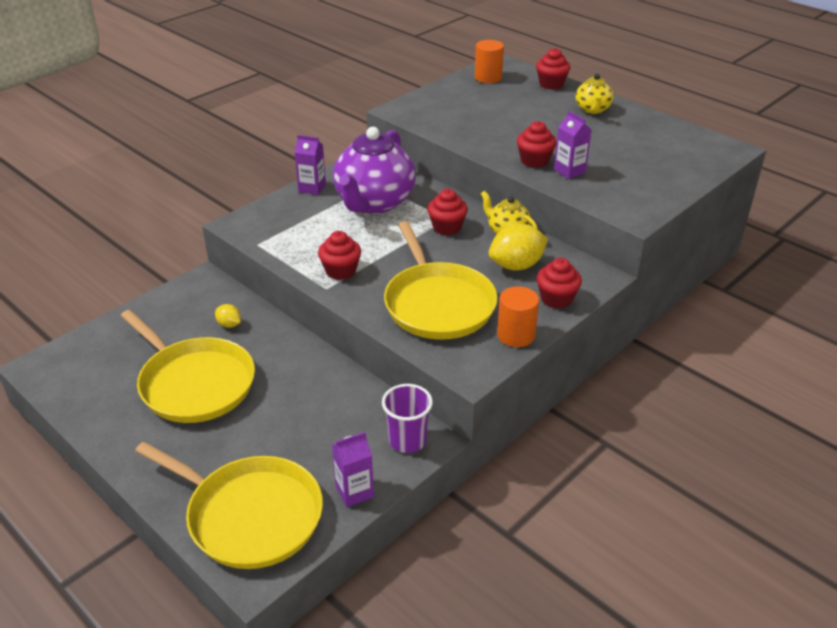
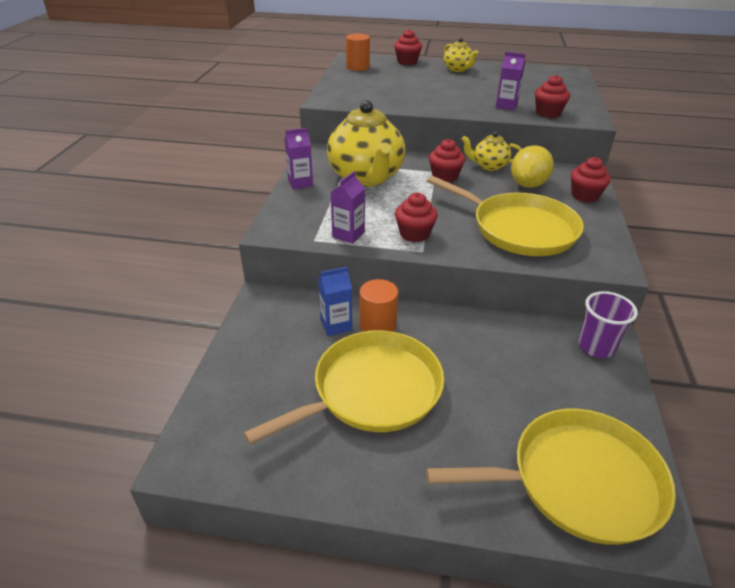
camera: 35 degrees left, 0 degrees up
(194, 383) = (371, 391): yellow pan -> yellow pan turned 45 degrees counterclockwise
(229, 324) = (336, 325): yellow lemon -> blue carton
(354, 492) = (620, 408): purple carton -> purple carton (348, 234)
(374, 202) = (366, 177): purple teapot -> yellow teapot
(516, 335) = (599, 228): orange cylinder -> orange cylinder (377, 326)
(534, 161) = (474, 106): red cupcake -> red cupcake (548, 113)

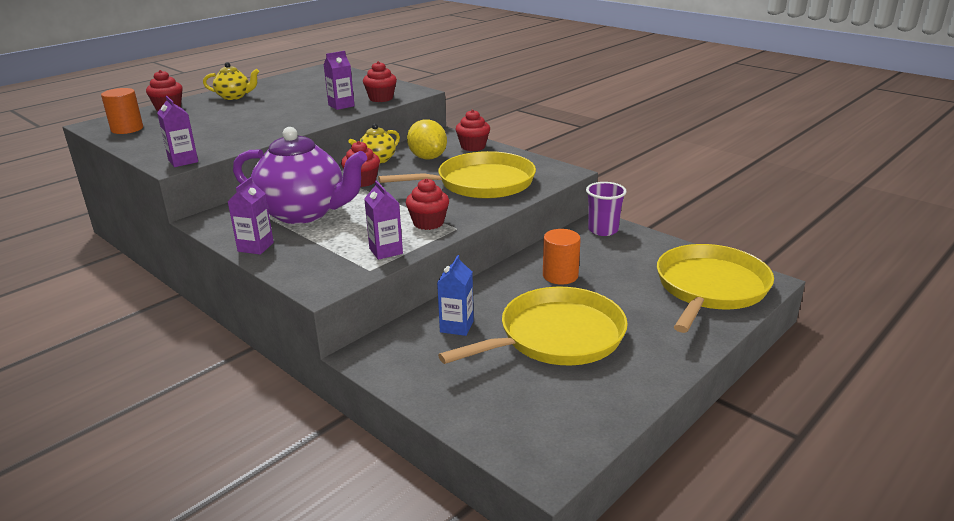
camera: 55 degrees left, 10 degrees down
(333, 101) = (183, 161): none -> purple carton
(366, 177) = (304, 213): yellow teapot -> purple teapot
(371, 391) = (556, 336): yellow pan -> yellow pan turned 60 degrees clockwise
(377, 326) = (482, 306): orange cylinder -> orange cylinder (560, 275)

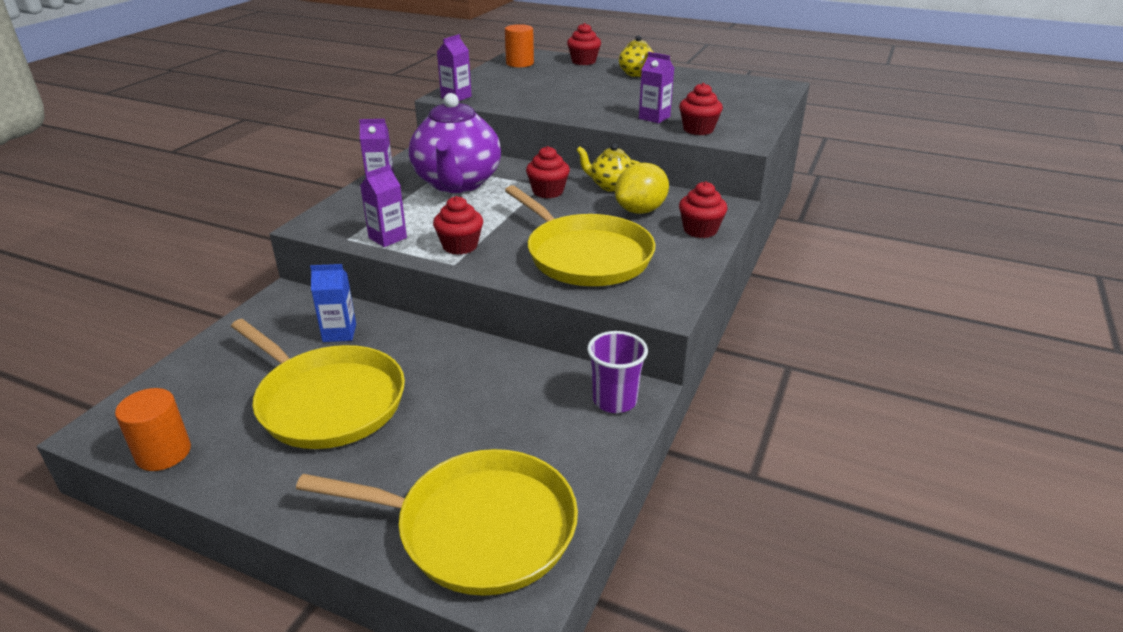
camera: 70 degrees right, 5 degrees up
(560, 275) = (468, 383): orange cylinder -> orange cylinder (163, 453)

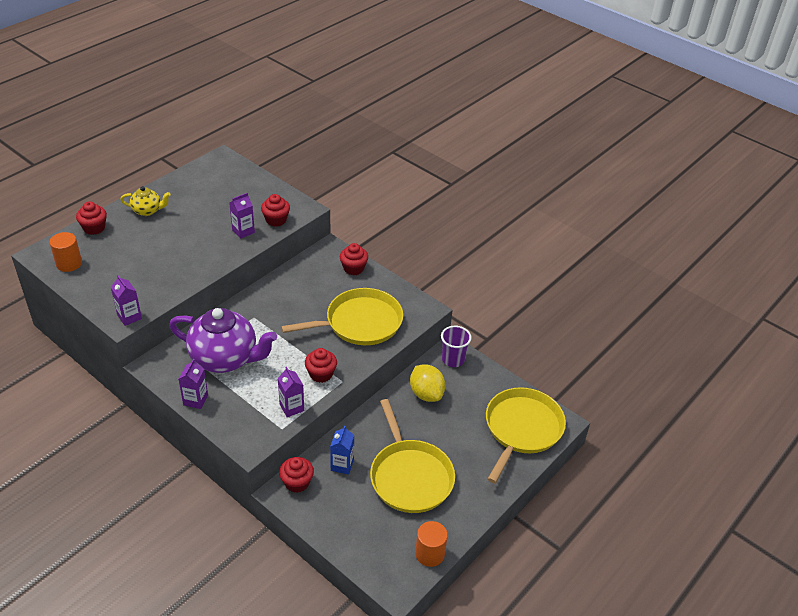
camera: 75 degrees left, 10 degrees up
(327, 401) = (410, 476): yellow pan -> yellow pan turned 105 degrees clockwise
(548, 192) = (266, 317): red cupcake -> red cupcake (297, 482)
(611, 186) = (275, 286): yellow teapot -> none
(640, 210) = (316, 284): yellow lemon -> yellow lemon (426, 394)

